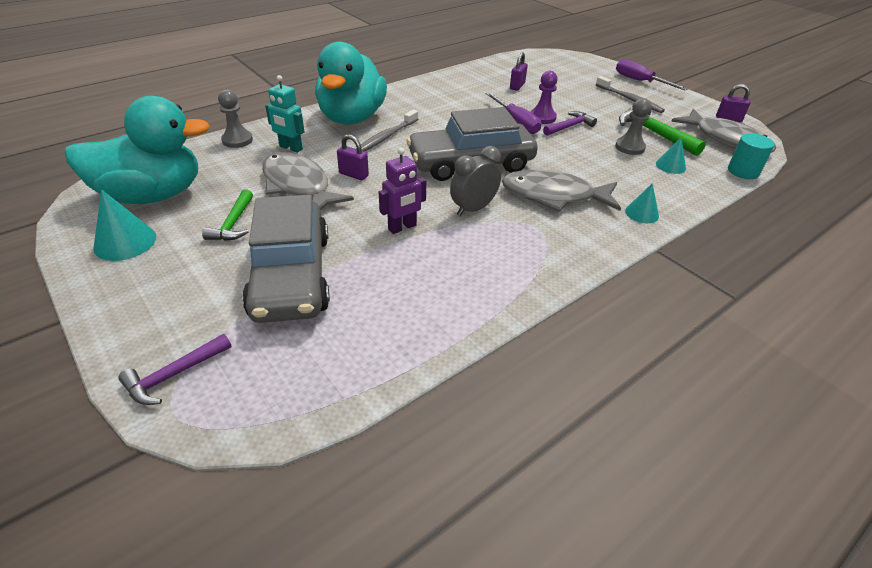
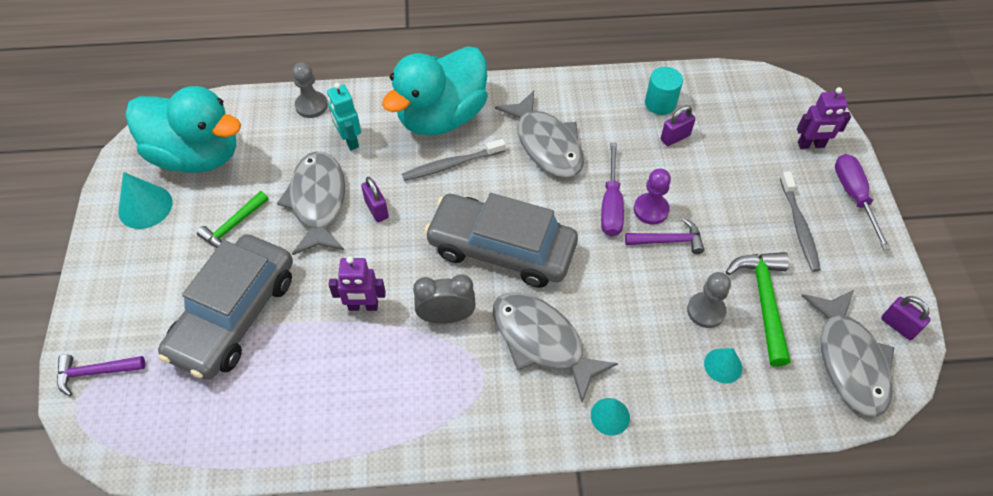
camera: 35 degrees right, 15 degrees up
(441, 110) = (546, 144): none -> grey fish
(593, 70) = (811, 145): none -> purple robot
(743, 171) = (805, 421): turquoise cylinder -> turquoise cylinder (660, 103)

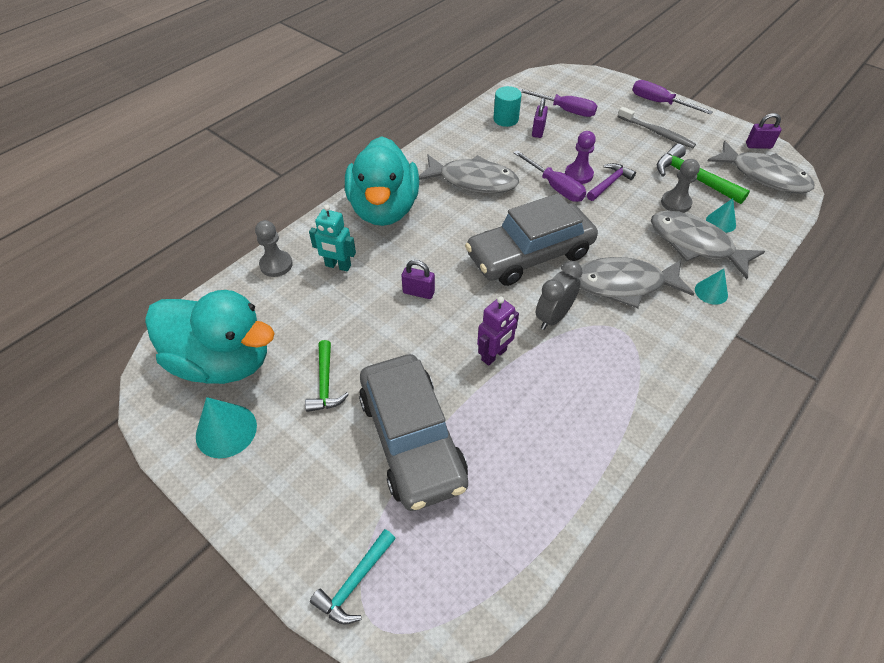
camera: 45 degrees left, 5 degrees down
(96, 372) = (355, 582): purple hammer -> turquoise hammer
(197, 155) = (223, 361): turquoise duck -> turquoise duck turned 45 degrees clockwise
(318, 201) = (369, 319): grey fish -> grey fish (695, 244)
(451, 165) = (431, 231): grey toothbrush -> none
(734, 134) = (565, 110): none -> purple screwdriver
(811, 145) = (607, 92): purple robot -> none

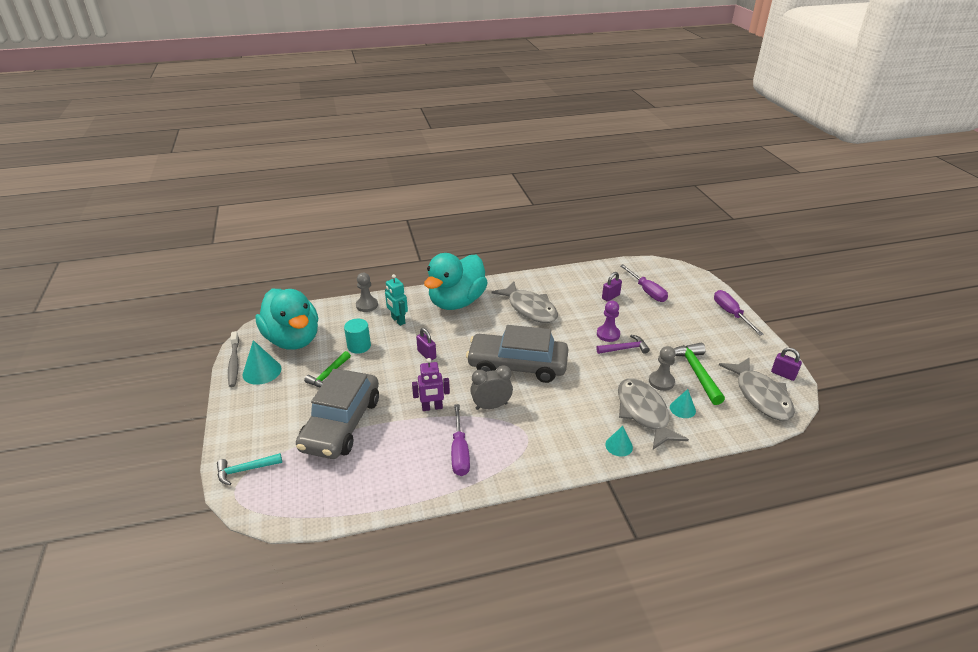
camera: 35 degrees right, 15 degrees down
(505, 119) = (595, 281): turquoise cylinder -> turquoise cylinder (359, 346)
(555, 187) = (582, 334): purple screwdriver -> purple screwdriver (460, 452)
(623, 284) = (560, 411): grey fish -> none
(656, 133) = (703, 332): grey toothbrush -> grey toothbrush (234, 363)

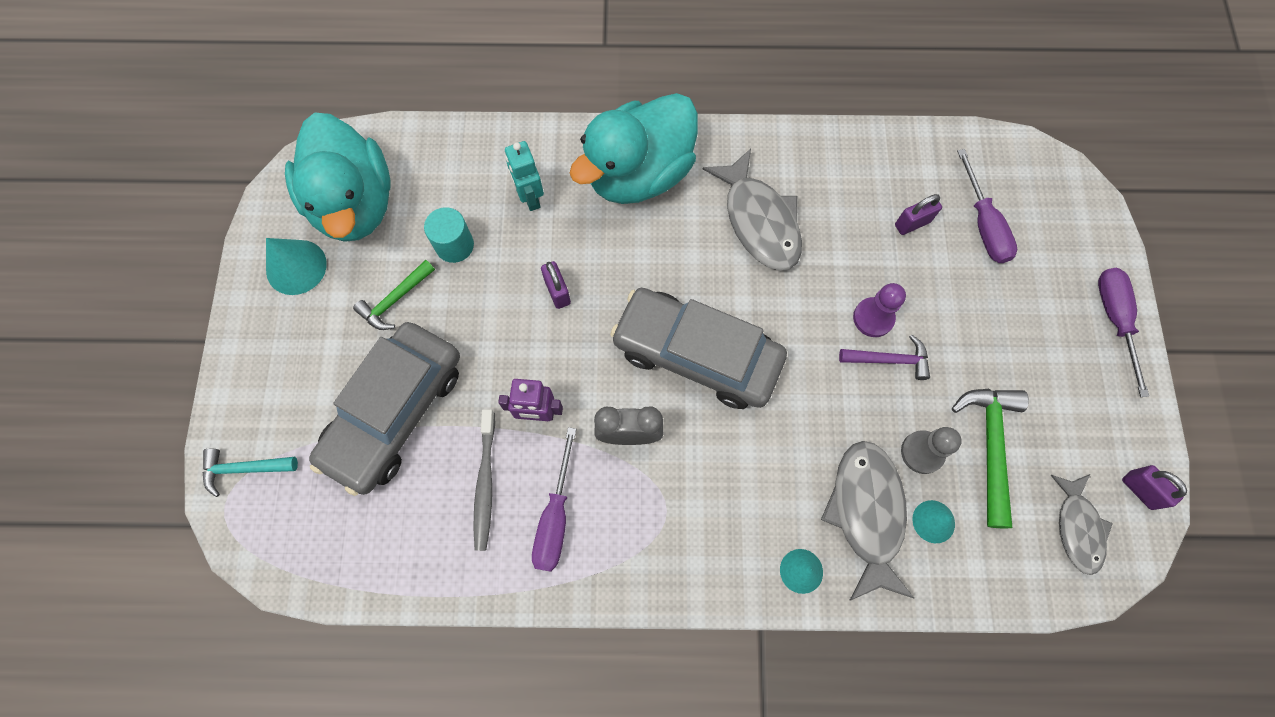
camera: 15 degrees right, 35 degrees up
(234, 363) = (257, 237): grey toothbrush -> grey toothbrush (485, 483)
(367, 305) = (487, 147): grey pawn -> none
(760, 396) = (1077, 528): grey fish -> grey fish, size x0.64

